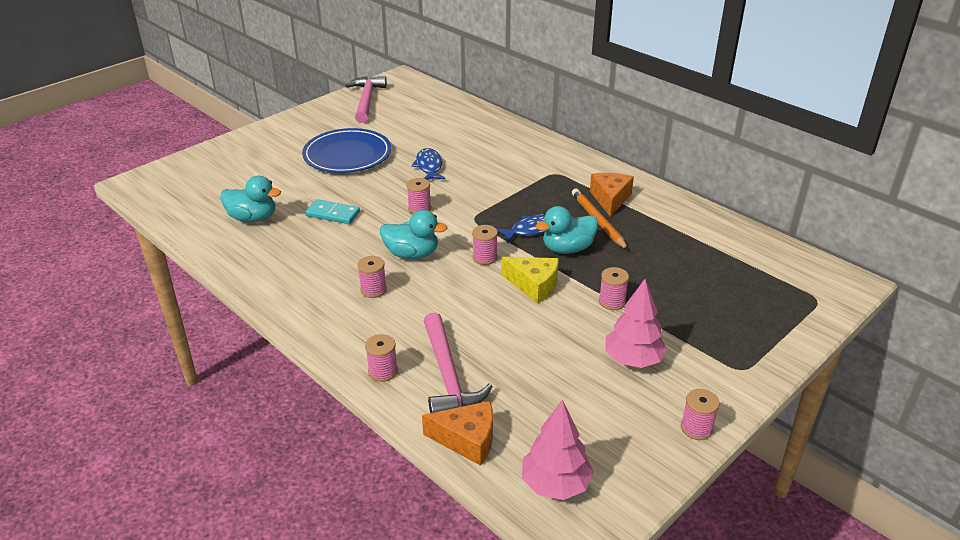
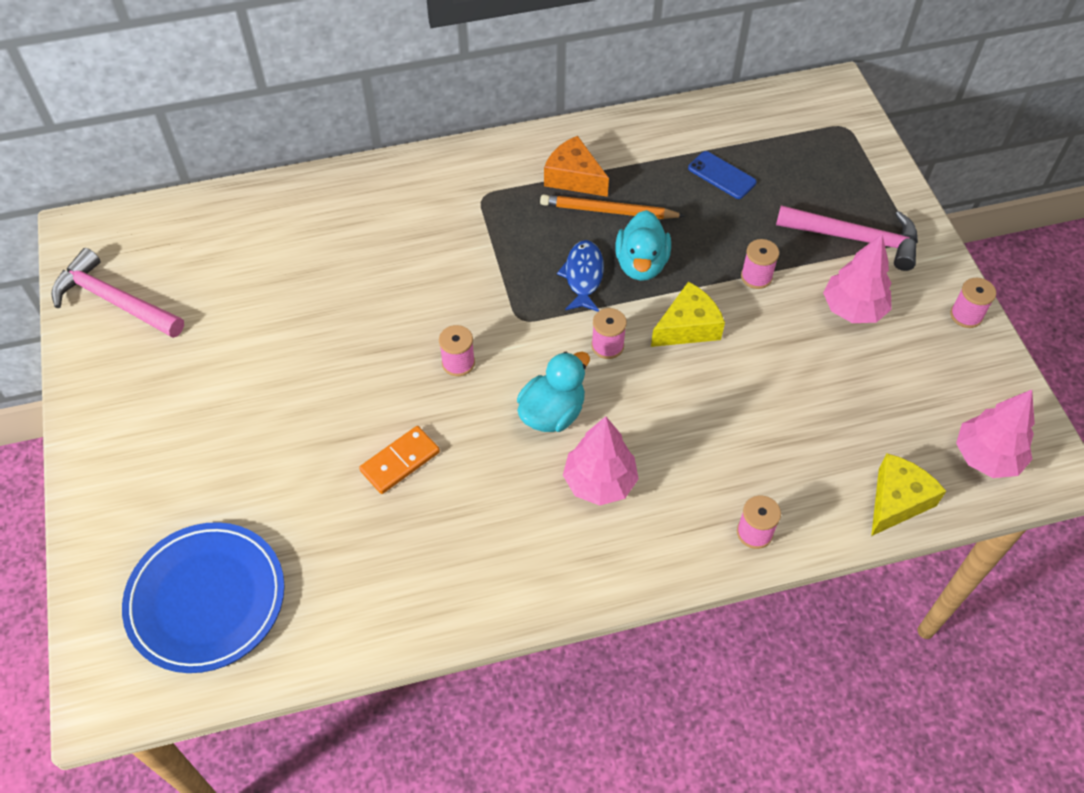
camera: 60 degrees left, 20 degrees up
(253, 218) = (339, 560): turquoise duck -> none
(333, 214) = (400, 461): turquoise domino -> orange domino
(347, 155) = (258, 386): blue plate -> blue plate (206, 599)
(373, 290) = (599, 482): pink spool -> pink tree
(429, 166) = (365, 309): blue fish -> none
(448, 375) = (793, 474): pink hammer -> pink hammer (855, 238)
(467, 440) = (897, 501): orange cheese -> yellow cheese
(688, 256) = (721, 175): none -> blue phone

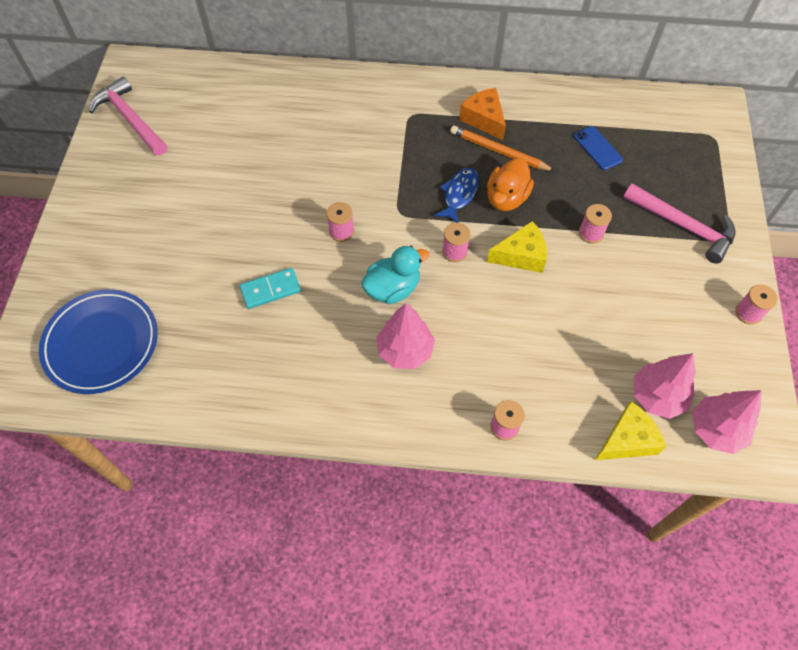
camera: 20 degrees right, 5 degrees up
(400, 461) = (270, 289): orange domino -> turquoise domino
(641, 264) = (506, 198): turquoise duck -> orange duck
(853, 309) = (657, 280): pink tree -> pink tree (657, 396)

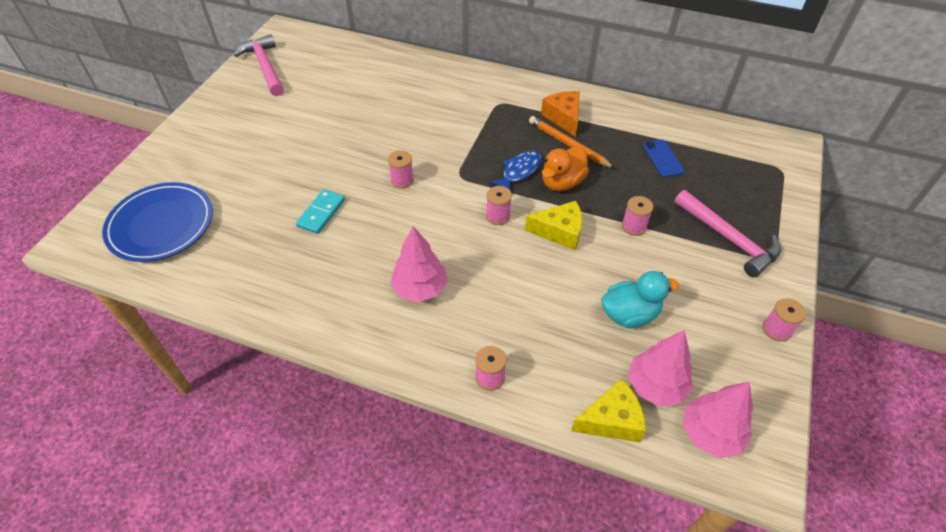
camera: 15 degrees right, 10 degrees down
(270, 289) = (321, 213): turquoise domino -> turquoise domino turned 60 degrees counterclockwise
(393, 289) = (429, 234): turquoise duck -> turquoise duck (629, 314)

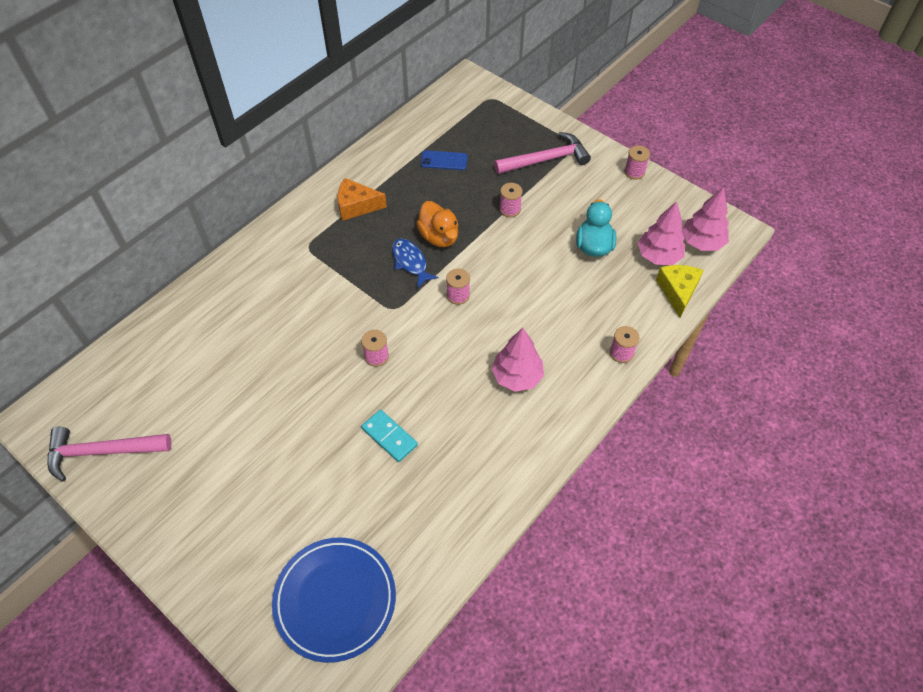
camera: 70 degrees left, 5 degrees up
(559, 232) = (494, 259): yellow cheese -> none
(568, 144) = (394, 215): orange pencil -> none

